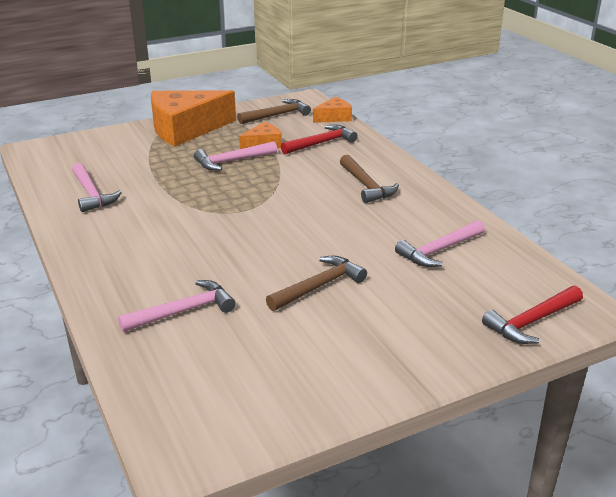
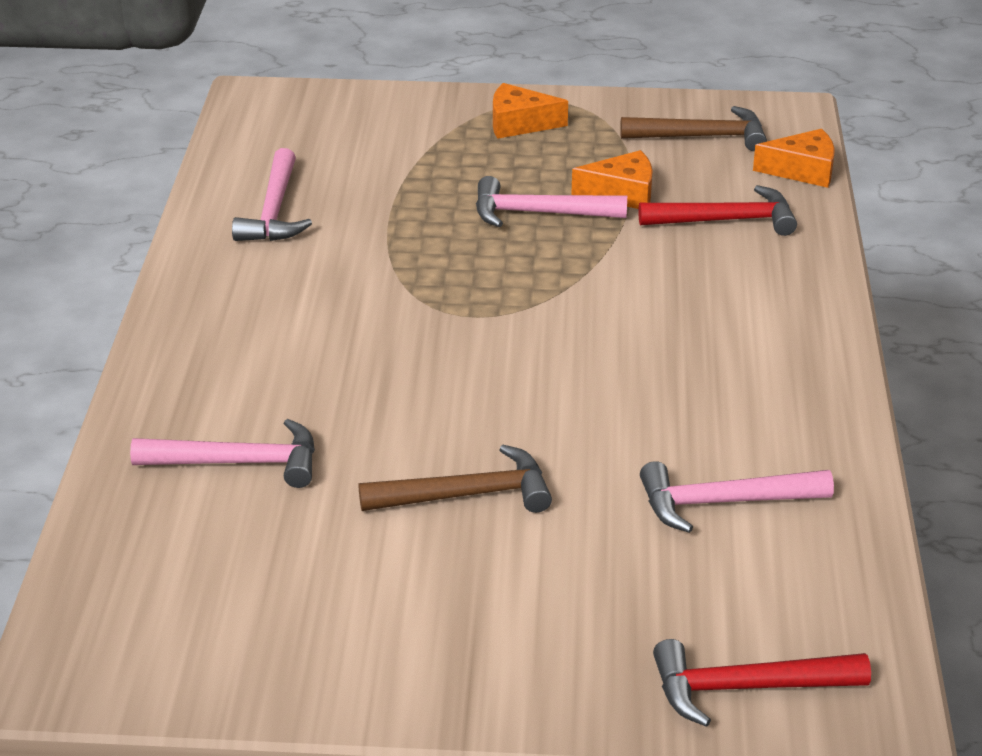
camera: 30 degrees right, 5 degrees up
(185, 129) = (519, 124): orange cheese -> orange cheese, size x0.48
(366, 186) = (722, 334): brown hammer -> none

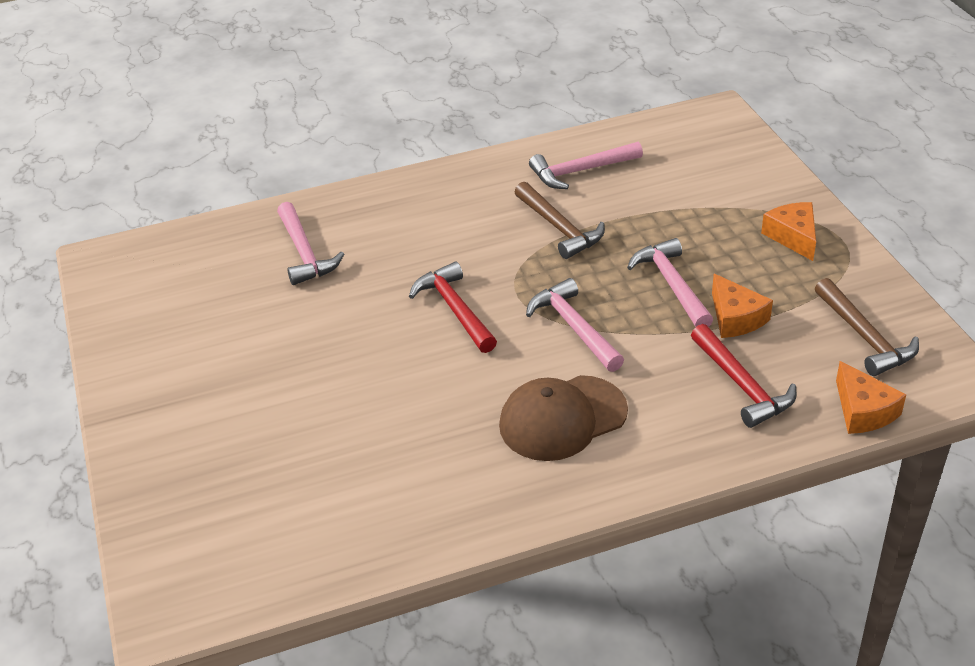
camera: 70 degrees right, 5 degrees up
(467, 495) = (316, 354): brown hammer -> brown hammer (559, 228)
(707, 339) = (562, 418): none -> brown cap
(723, 502) = (365, 479): pink hammer -> pink hammer (574, 327)
(746, 688) = (173, 540): red hammer -> red hammer (455, 309)

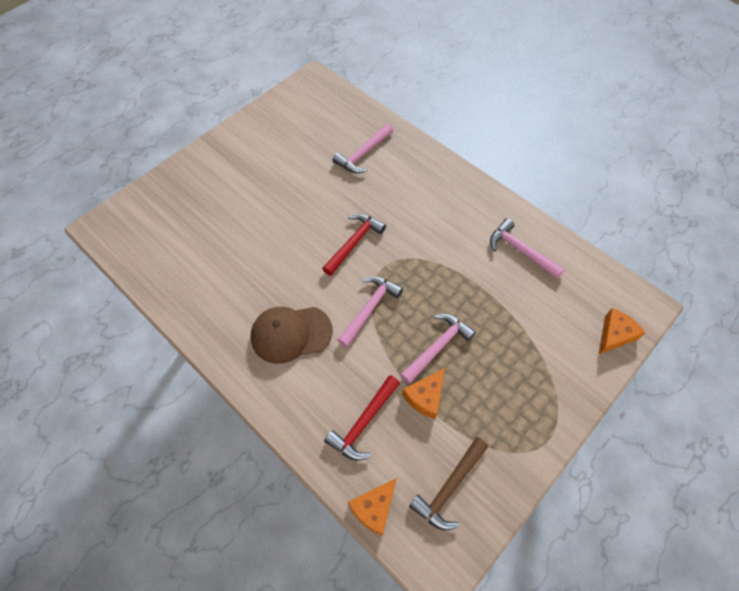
camera: 60 degrees right, 20 degrees up
(559, 228) = (456, 263): brown hammer -> none
(562, 418) = (291, 334): brown cap -> brown cap turned 45 degrees counterclockwise
(793, 237) = (531, 404): orange cheese -> orange cheese (614, 335)

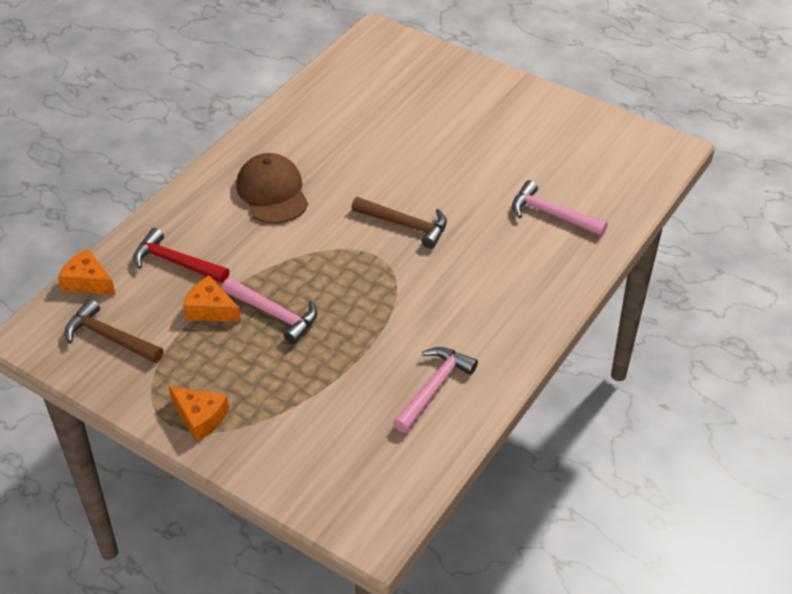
camera: 80 degrees right, 15 degrees down
(354, 243) = (405, 225): red hammer -> brown hammer
(369, 308) = (315, 250): pink hammer -> none
(614, 335) = (319, 493): orange cheese -> orange cheese (200, 417)

